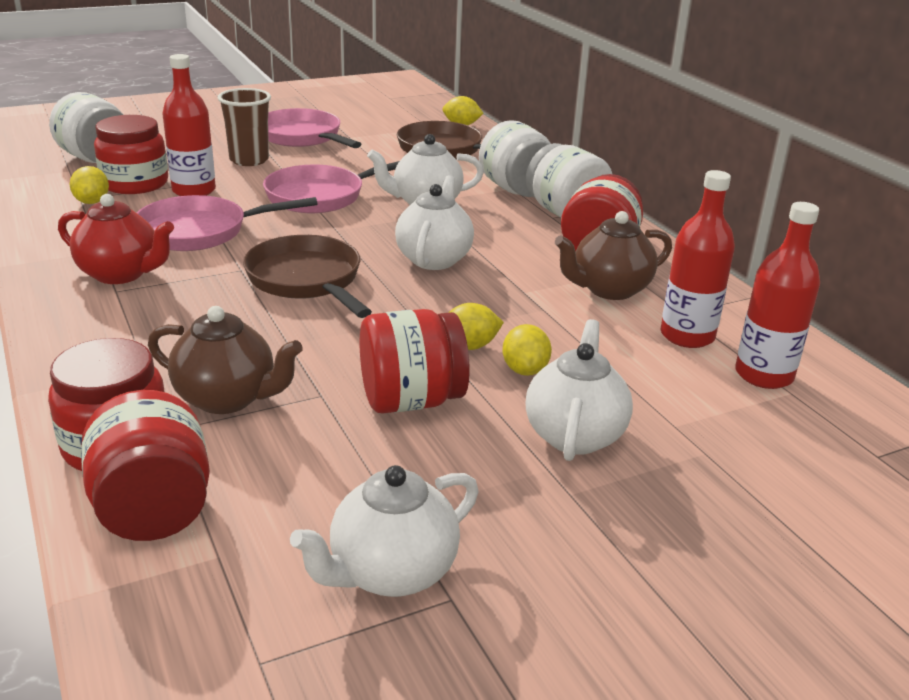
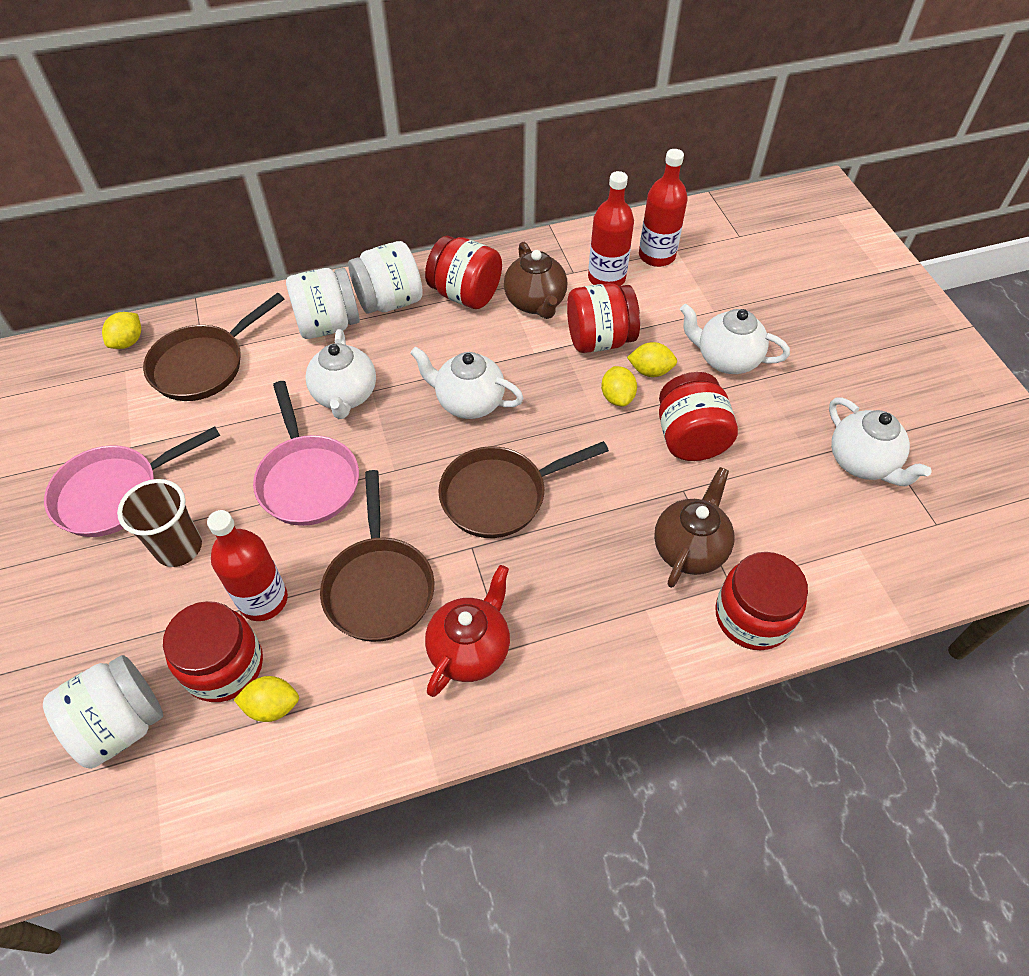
camera: 80 degrees left, 25 degrees up
(153, 510) = (821, 585): red jar -> red jar (599, 340)
(200, 231) = (379, 586): pink pan -> brown pan

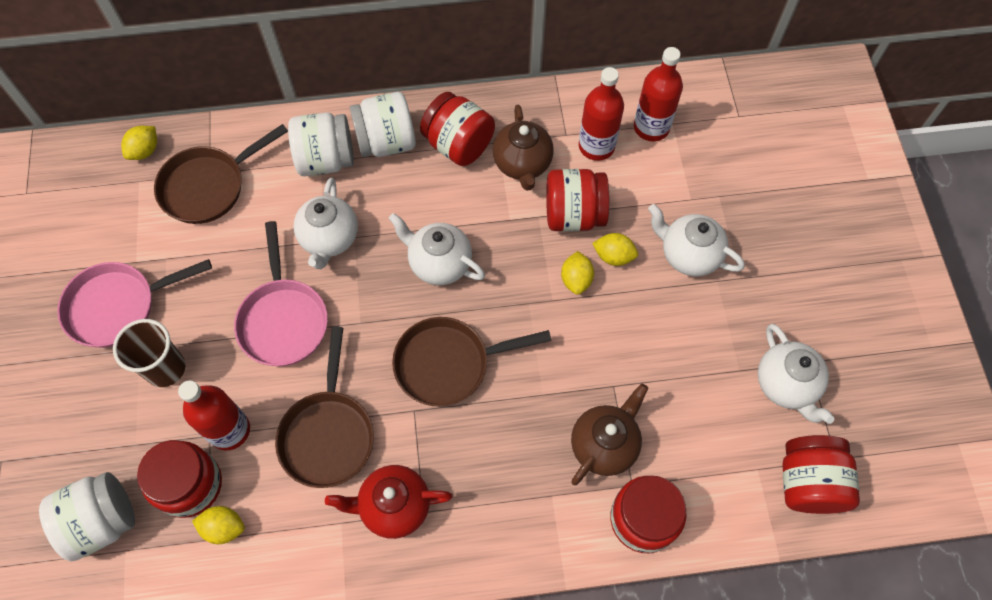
camera: 10 degrees right, 10 degrees up
(470, 649) = (394, 506): red teapot -> red teapot turned 135 degrees counterclockwise
(690, 438) = (633, 333): red jar -> red jar (808, 482)

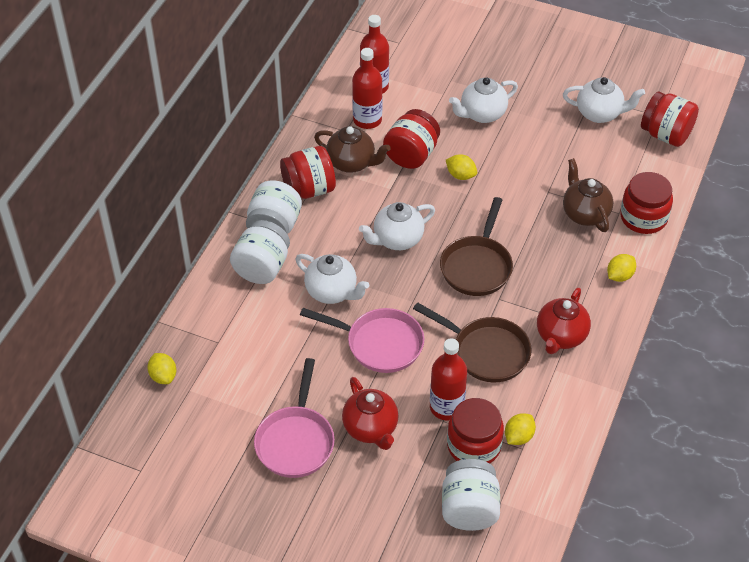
camera: 60 degrees left, 15 degrees down
(166, 368) = (371, 428): brown cup -> red teapot
(208, 186) = (230, 347): brown pan -> none
(613, 256) = (457, 149): yellow lemon -> yellow lemon (619, 276)

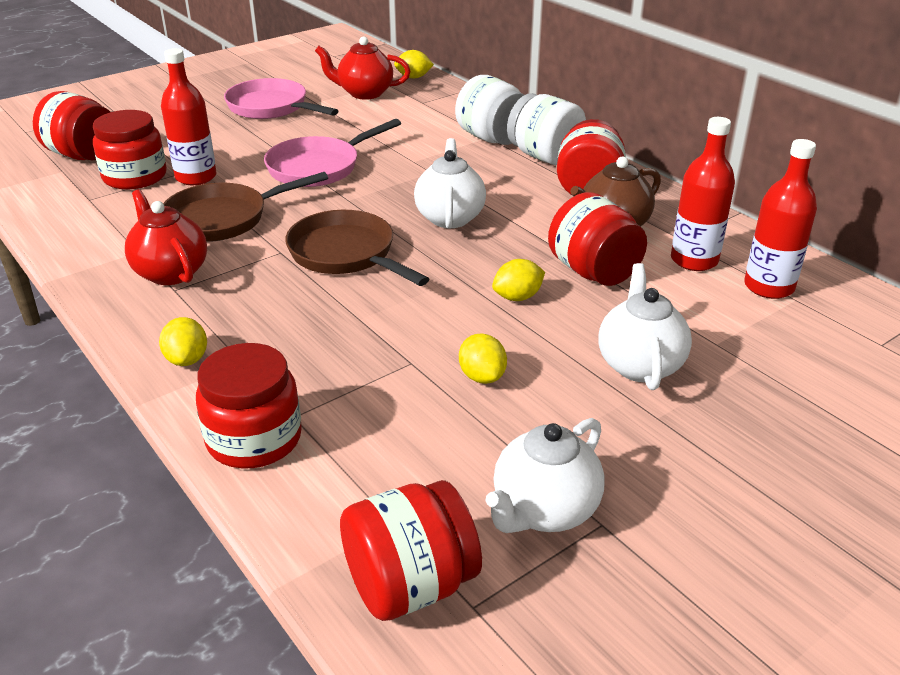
camera: 120 degrees right, 15 degrees down
(332, 292) = (417, 162): white teapot -> none
(371, 428) = (232, 138): red teapot -> red teapot (364, 93)
(469, 509) = (83, 155): white jar -> red jar
(518, 437) = (103, 201): yellow lemon -> yellow lemon (482, 376)
(585, 214) = (330, 379): brown teapot -> none

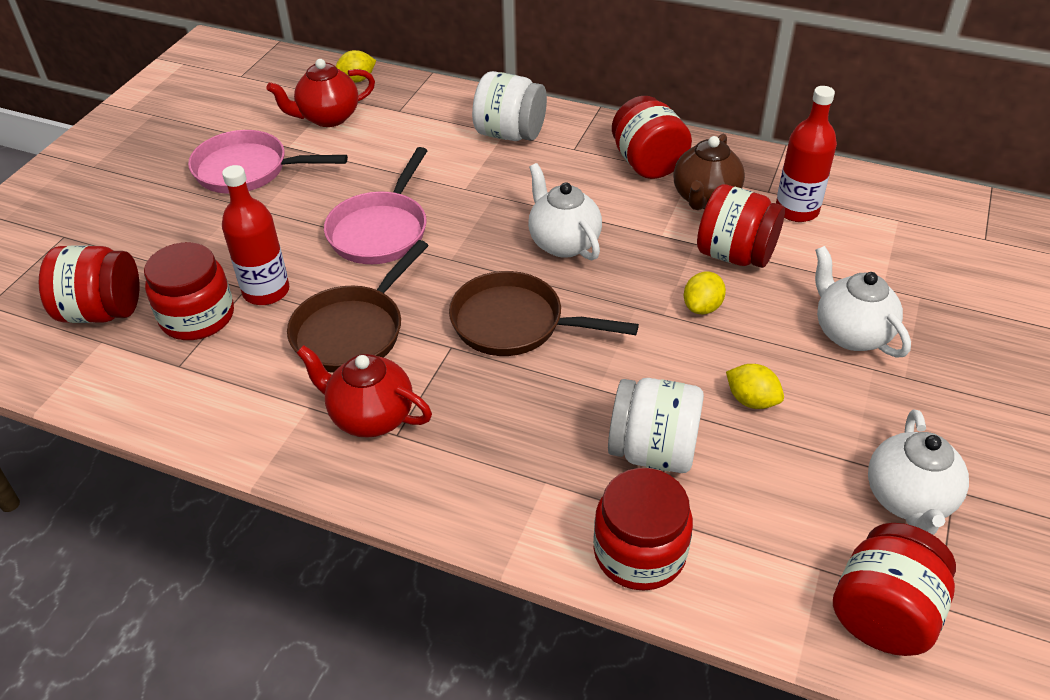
camera: 30 degrees left, 10 degrees up
(187, 359) = (495, 504): yellow lemon -> none
(544, 156) = (577, 140): white jar -> white jar (652, 451)
(769, 287) = (870, 215): red bottle -> none

